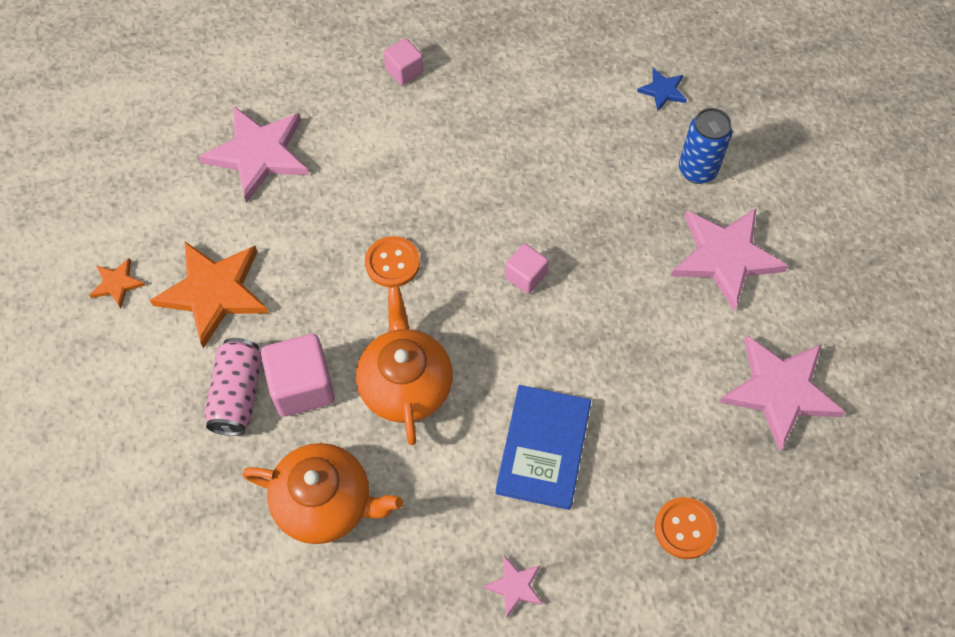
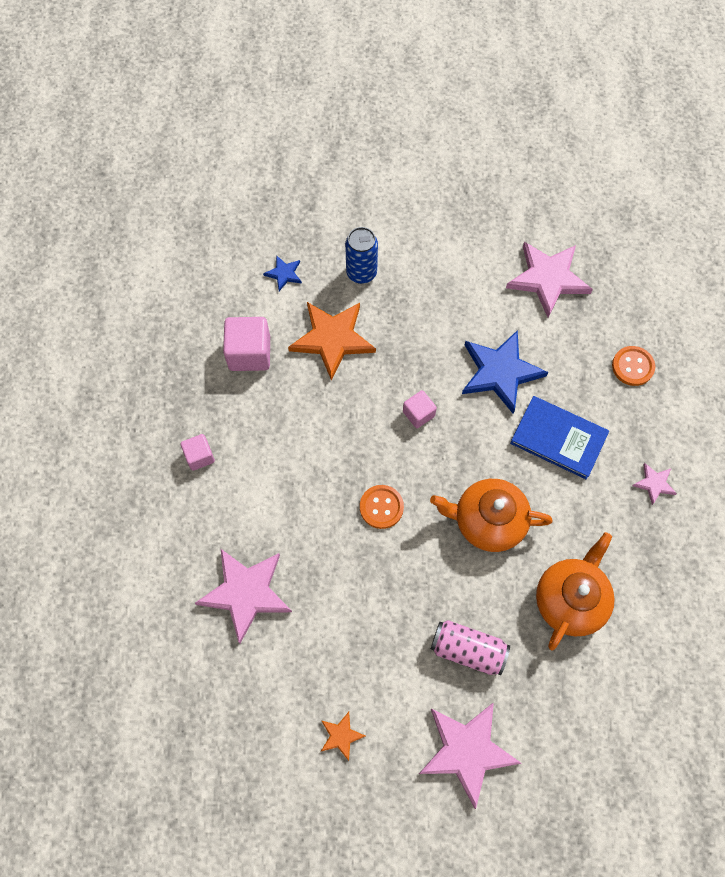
camera: 75 degrees left, 5 degrees up
(214, 292) = (371, 653): orange star -> orange star (332, 339)
(302, 386) = (472, 598): pink cube -> pink cube (249, 353)
(615, 358) = (500, 372): none -> blue star
(725, 257) = (438, 278): pink star -> pink star (467, 751)

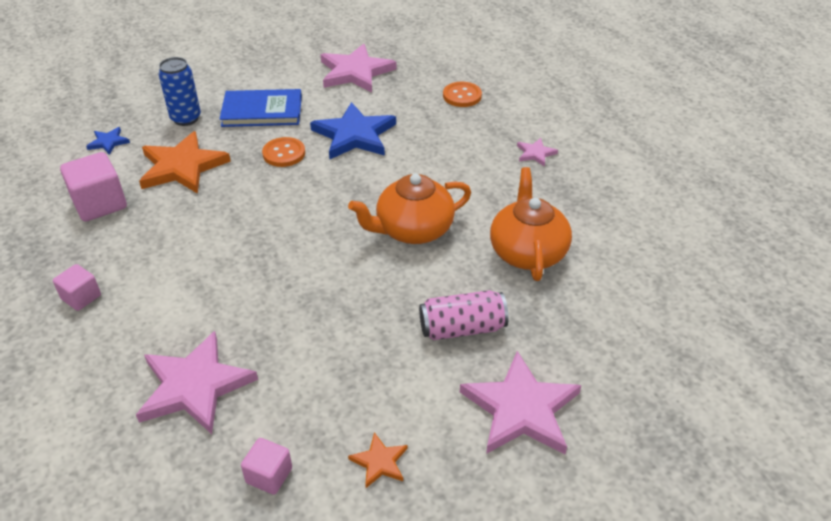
camera: 30 degrees left, 25 degrees down
(381, 507) = (303, 260): orange button -> orange button (284, 153)
(418, 414) = (298, 185): pink cube -> pink cube (269, 475)
(558, 438) = (435, 156): blue book -> blue book (262, 111)

